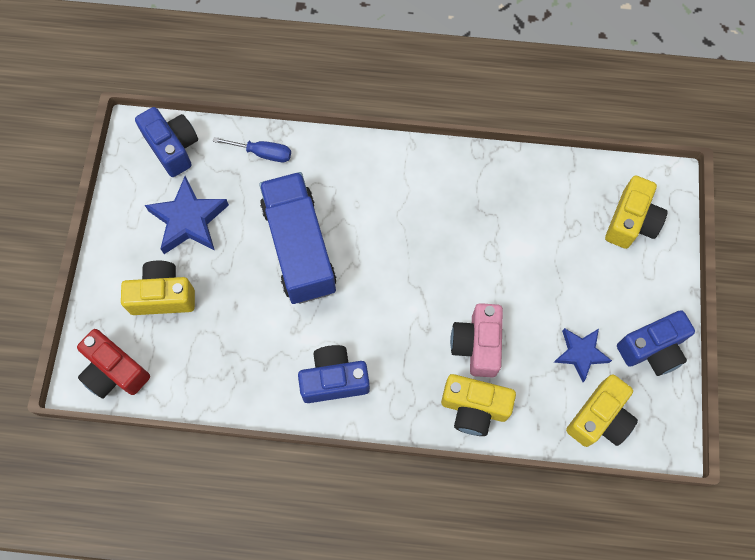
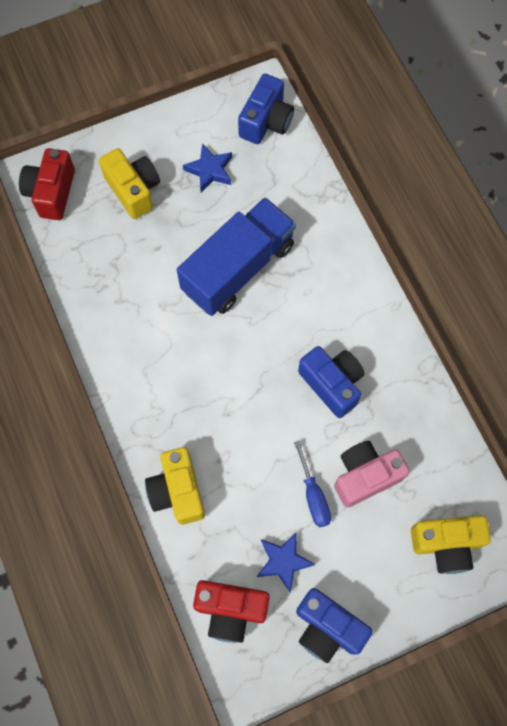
camera: 60 degrees right, 0 degrees up
(188, 220) = (210, 170): blue star -> blue star, size x0.66
(262, 153) = (306, 191): blue screwdriver -> blue screwdriver (313, 495)
(334, 379) = (138, 361): blue camera -> blue camera (332, 384)
(477, 345) = (237, 463): pink camera -> pink camera (365, 476)
(599, 418) = (231, 610): yellow camera -> red camera

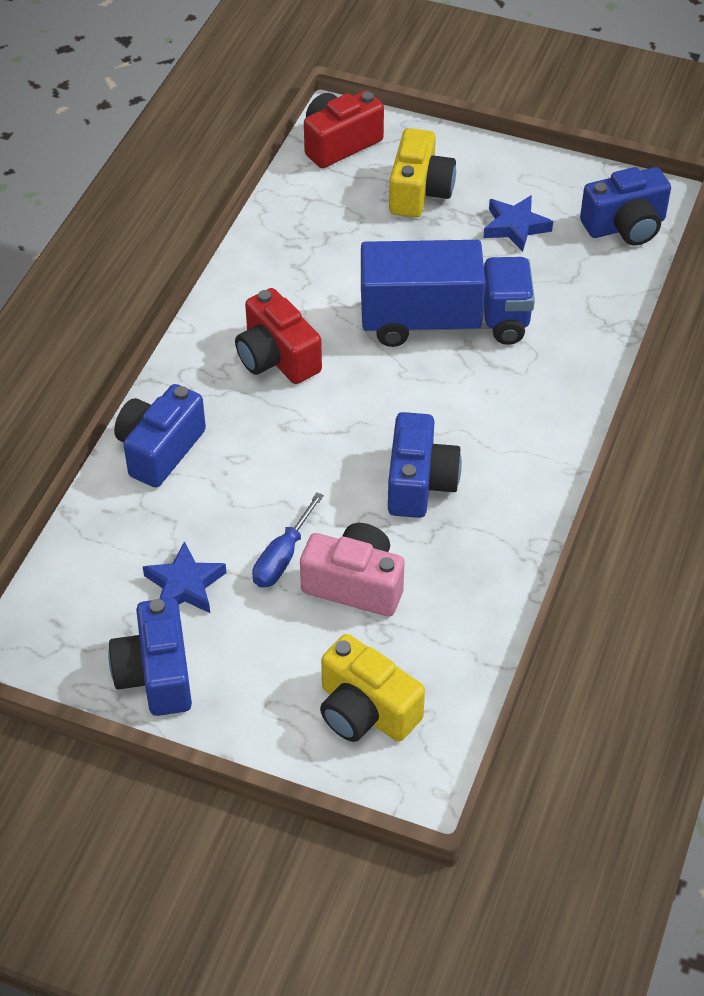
camera: 45 degrees right, 20 degrees down
(177, 491) = (160, 450): yellow camera -> blue camera
(231, 610) = (87, 581): red camera -> red camera (277, 357)

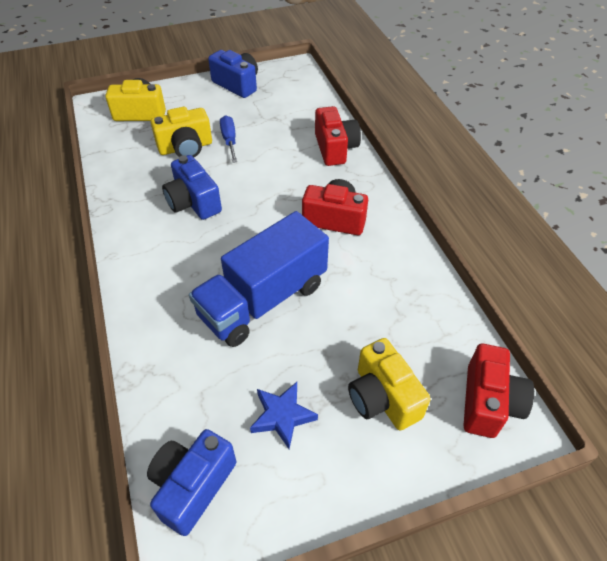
camera: 140 degrees right, 0 degrees up
(160, 450) = (335, 148): blue camera -> red camera
(184, 585) = (260, 112): blue star -> none
(355, 584) = (186, 148): pink camera -> yellow camera

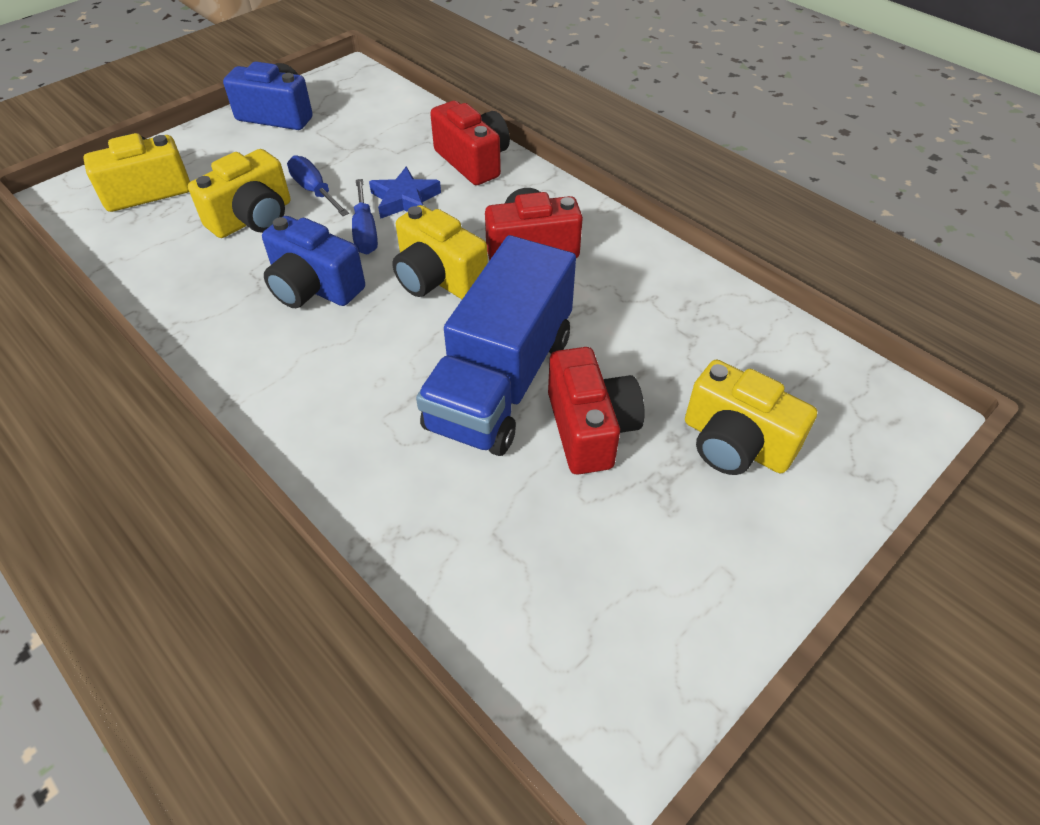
camera: 25 degrees left, 0 degrees up
(193, 485) = (564, 661): blue camera -> none
(242, 176) = (365, 232): none -> blue screwdriver
(266, 220) = (438, 278): none -> yellow camera
(282, 416) = (625, 518): blue star -> blue star (405, 200)
(488, 402) = (858, 399): red camera -> red camera (590, 428)

